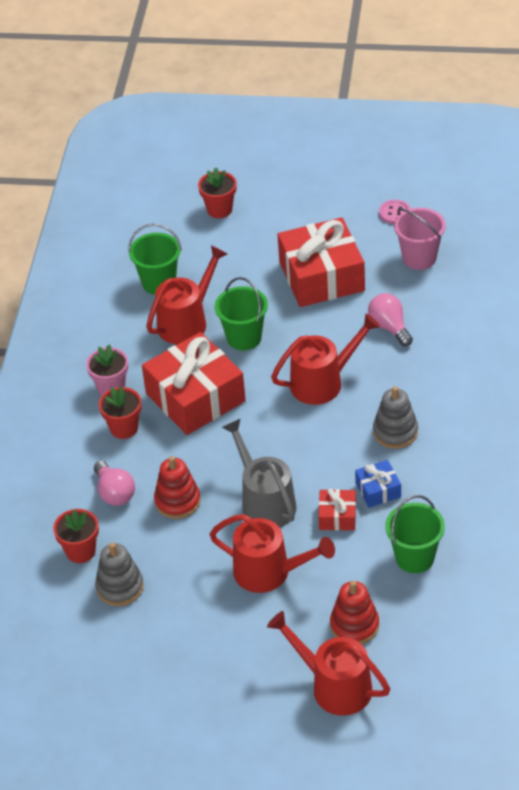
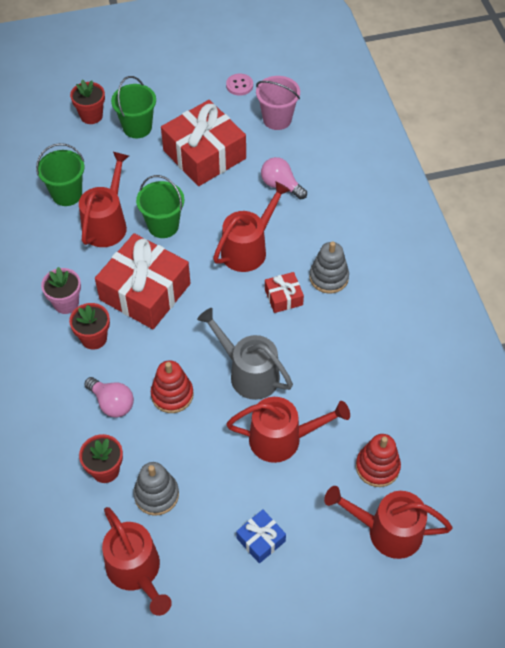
camera: 25 degrees left, 10 degrees up
(70, 648) = (137, 571): none -> red watering can
(337, 516) = (316, 368): red gift -> red gift (283, 297)
(378, 490) = (339, 334): blue gift -> blue gift (261, 540)
(415, 557) = (397, 387): green bucket -> green bucket (137, 127)

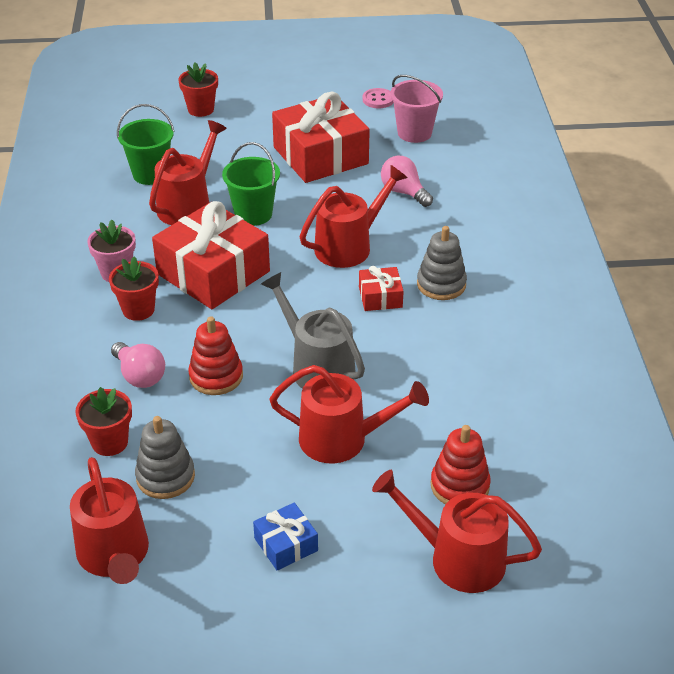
camera: 10 degrees right, 15 degrees down
(137, 127) = (250, 124): green bucket -> none

